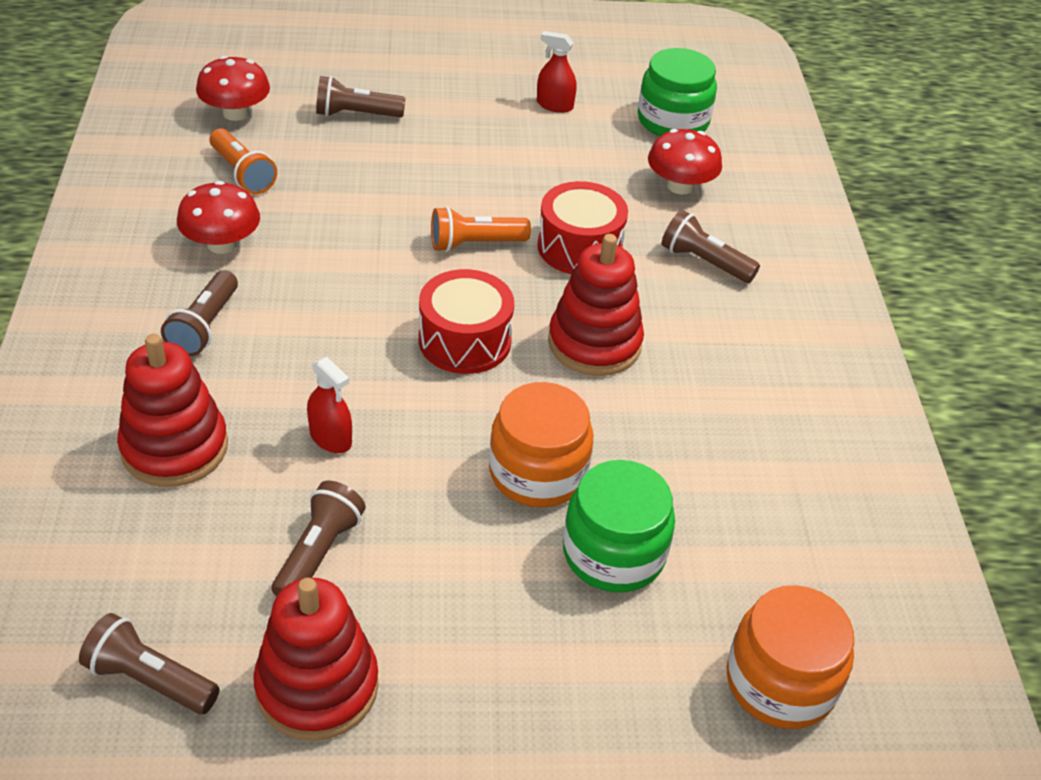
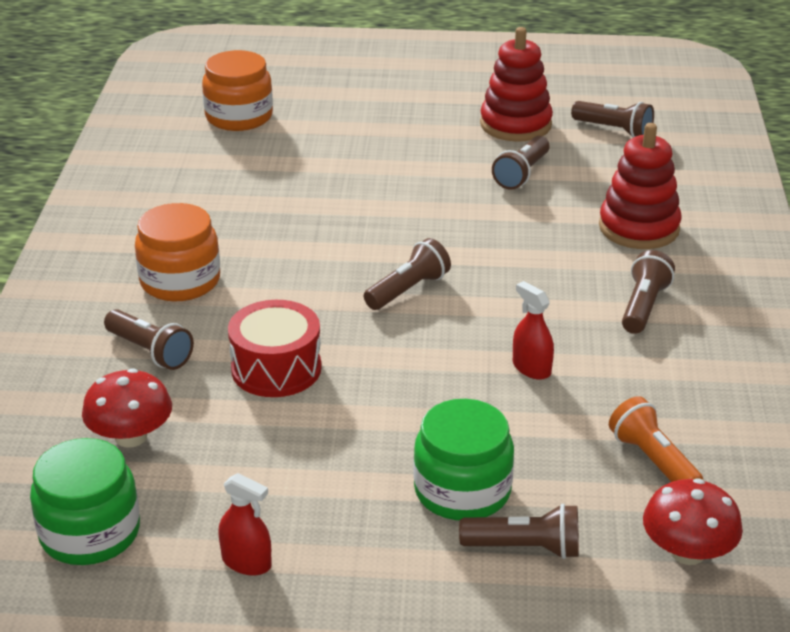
camera: 170 degrees left, 10 degrees down
(222, 244) = (651, 379): red mushroom -> none
(330, 438) = (520, 230): red spray bottle -> red spray bottle (531, 368)
(464, 341) = (408, 290): red drum -> brown flashlight
(475, 244) = (386, 374): orange flashlight -> none
(538, 472) = (363, 207): orange jar -> orange jar (180, 281)
(594, 343) = (291, 285): red stacking toy -> none
(613, 553) = (320, 168): green jar -> green jar (462, 491)

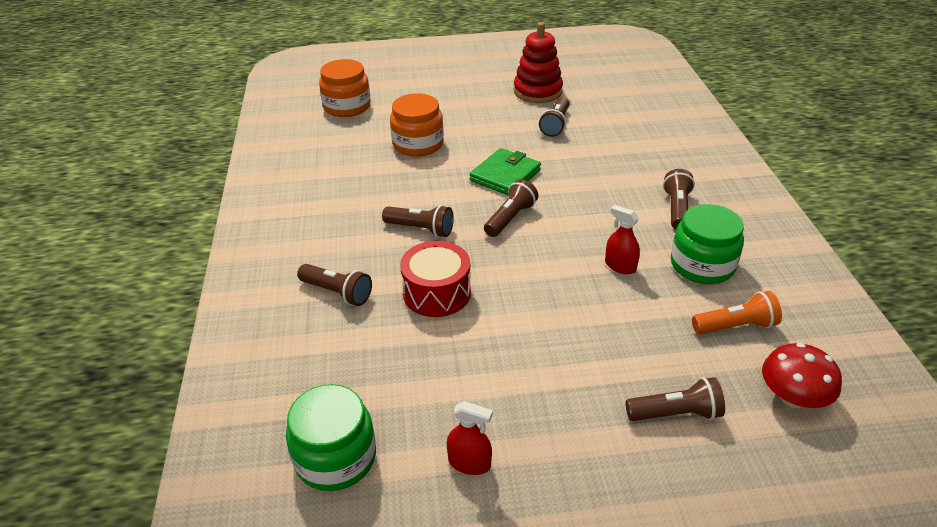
camera: 10 degrees left, 5 degrees up
(131, 436) = (343, 366): red mushroom -> none
(180, 281) = (343, 233): orange jar -> orange jar (418, 144)
(423, 234) = (505, 175): none -> green wallet
(462, 491) = (610, 372): green jar -> green jar (702, 265)
(613, 130) = (603, 88): brown flashlight -> brown flashlight (420, 229)
(639, 228) = (649, 153): red stacking toy -> none
(653, 461) = (735, 326): orange flashlight -> orange flashlight turned 120 degrees clockwise

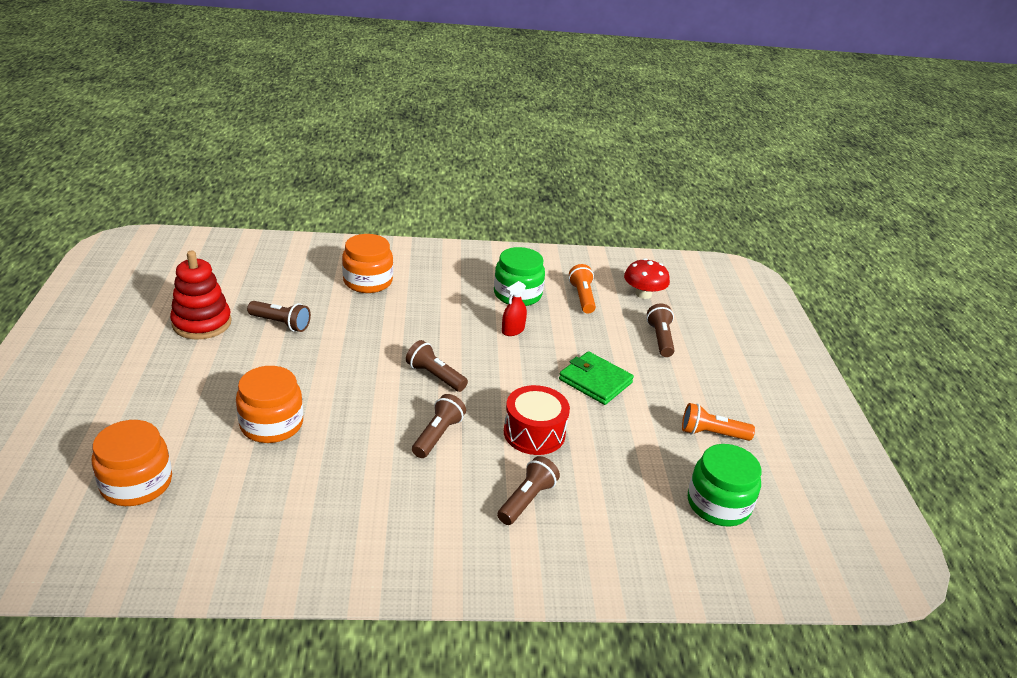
camera: 90 degrees left, 5 degrees down
(469, 463) = (712, 434): red spray bottle -> orange flashlight
(505, 175) = (362, 369): green wallet -> green wallet (595, 381)
(656, 158) = (368, 281): none -> orange jar
(677, 209) = (446, 289): brown flashlight -> none

